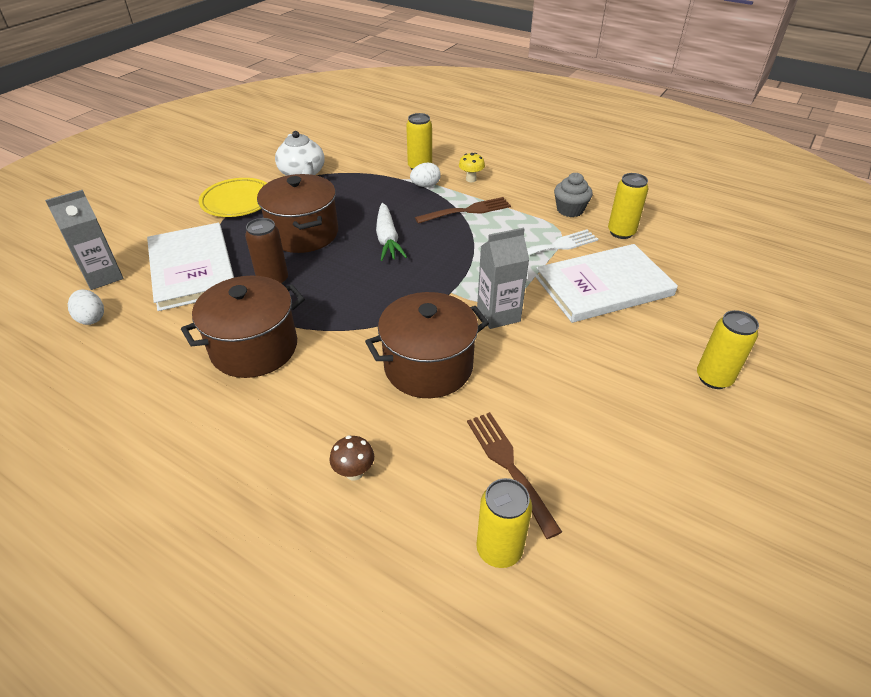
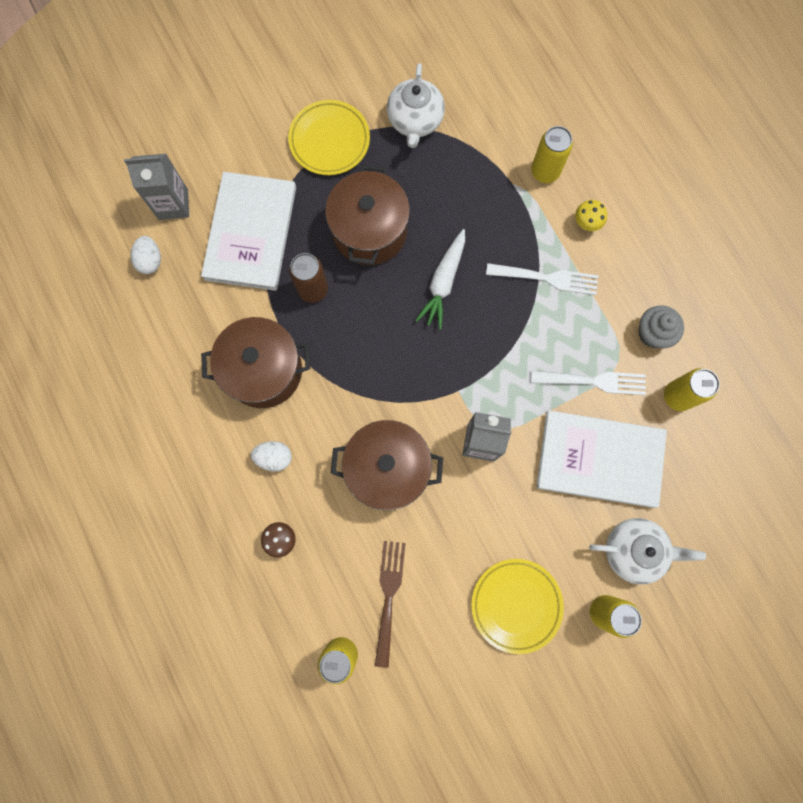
camera: 30 degrees right, 35 degrees up
(425, 186) = (531, 210): white egg -> white egg (274, 457)
(467, 211) = (547, 278): brown fork -> white fork
(636, 411) = (516, 605): none -> yellow plate
(689, 327) = (634, 550): none -> white teapot

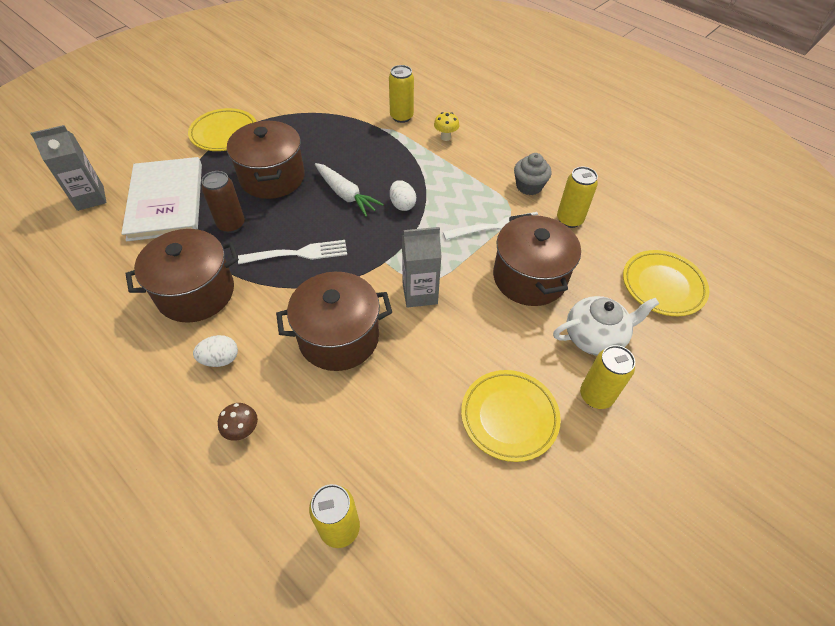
camera: 20 degrees left, 25 degrees down
(150, 260) = (71, 240): white egg -> white egg (402, 204)
(389, 596) = (376, 451): brown fork -> none
(415, 121) = (291, 110): white teapot -> none
(443, 282) = (346, 195): white carrot -> white carrot turned 45 degrees counterclockwise
(547, 278) = (429, 173): white fork -> white fork (298, 253)
(599, 459) = (529, 277): white book -> brown pot
(734, 514) = (663, 286): none -> yellow plate

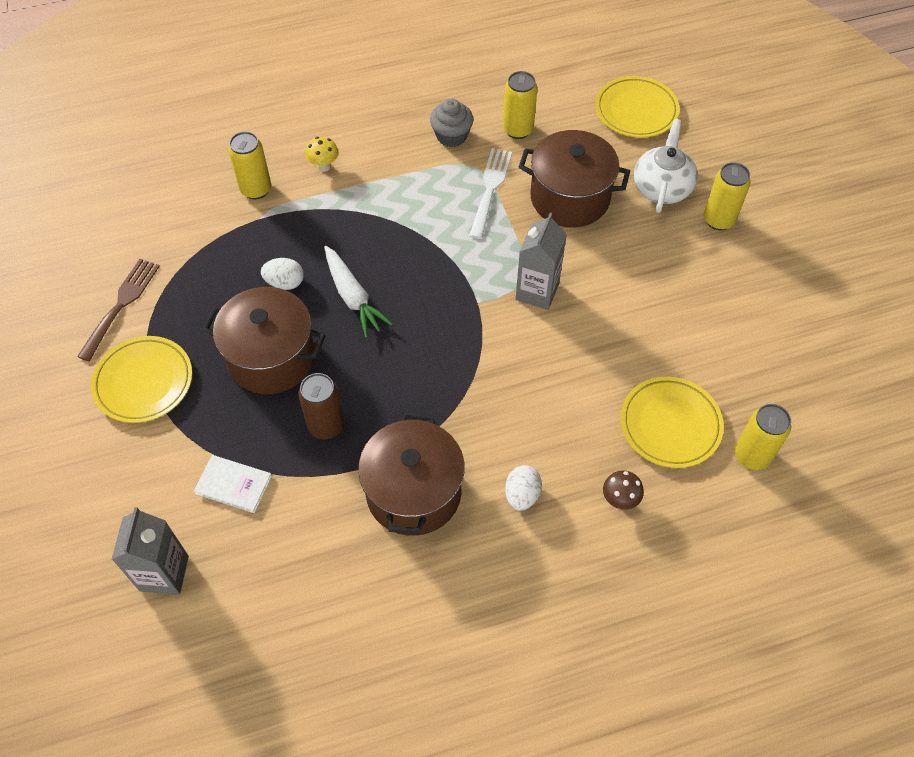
camera: 60 degrees left, 5 degrees up
(166, 201) = (233, 485): white book -> white book, size x0.46
(275, 102) = (121, 305): none -> brown fork
(298, 253) = (416, 375): white fork -> none
(339, 337) = (552, 381): brown pot -> none
(346, 195) = (353, 297): white carrot -> white carrot turned 75 degrees clockwise
(402, 204) = (404, 252): white egg -> white egg (285, 283)
(509, 417) = (708, 289): yellow plate -> yellow plate (670, 425)

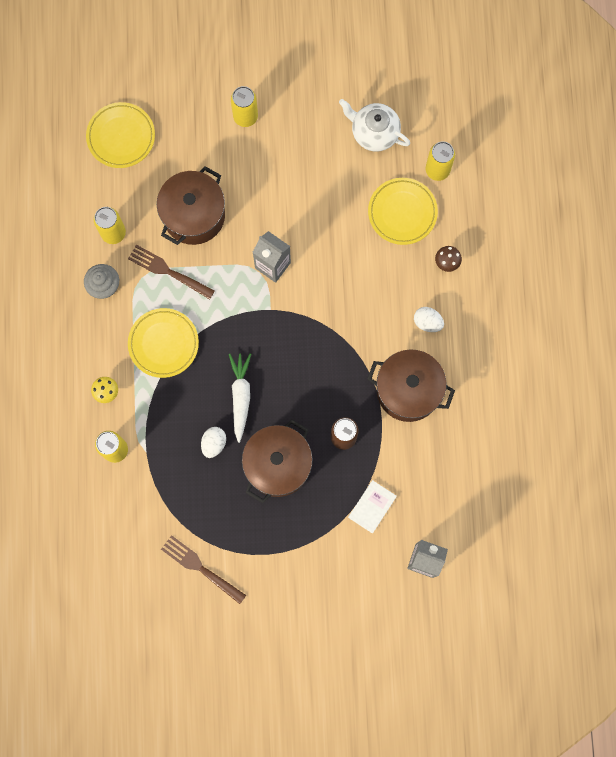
camera: 75 degrees left, 20 degrees up
(144, 382) = (274, 558): yellow plate -> yellow plate (163, 344)
(353, 297) = (240, 396): white carrot -> white carrot turned 75 degrees counterclockwise
(490, 189) = (168, 271): white fork -> brown fork
(662, 188) = (204, 145): white teapot -> white teapot (374, 132)

